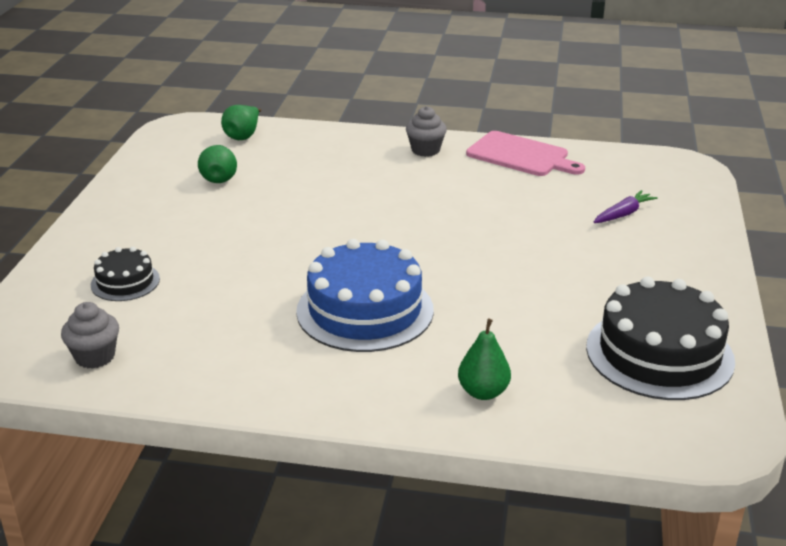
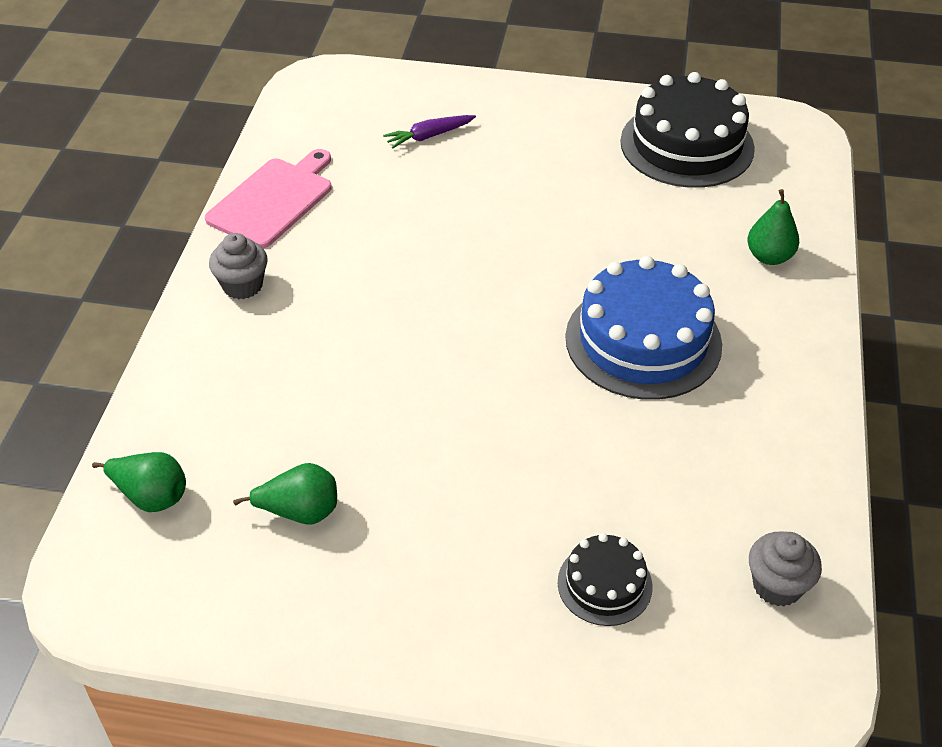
camera: 90 degrees left, 15 degrees up
(623, 214) = (429, 136): purple carrot -> purple carrot turned 75 degrees counterclockwise

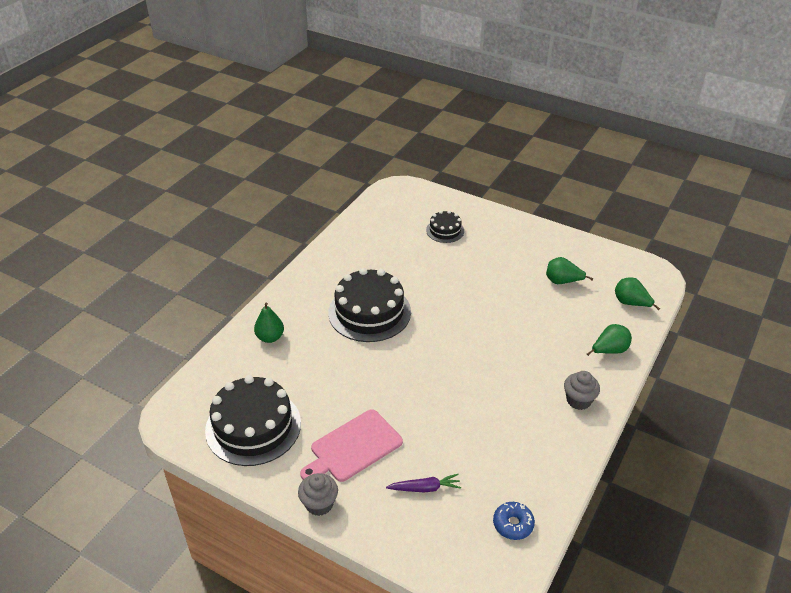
camera: 160 degrees left, 5 degrees down
(195, 381) = (609, 351): none -> green pear
(273, 200) = (551, 461): pink cutting board -> pink cutting board (353, 447)
(309, 128) = (513, 524): none -> blue donut
(643, 341) = (369, 312): blue cake -> black cake
(777, 585) = (380, 216): grey cupcake -> grey cupcake (319, 504)

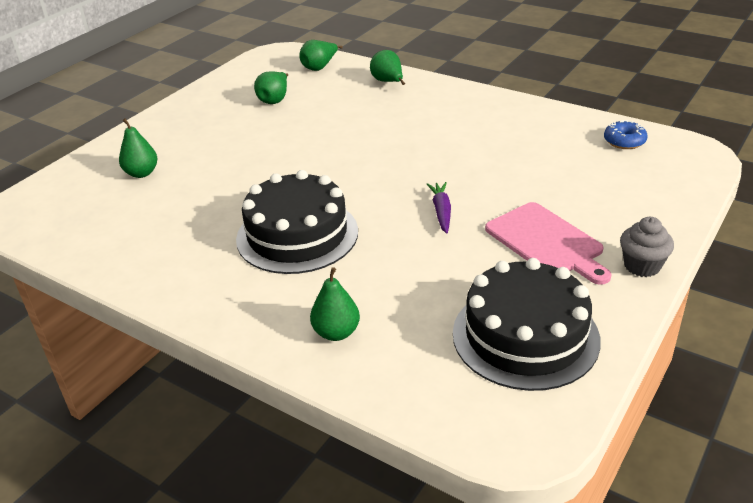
camera: 85 degrees left, 5 degrees down
(425, 488) = (595, 191): purple carrot -> purple carrot (441, 212)
(445, 230) = (142, 173): black cake -> green pear
(578, 400) = (458, 101): grey cupcake -> none

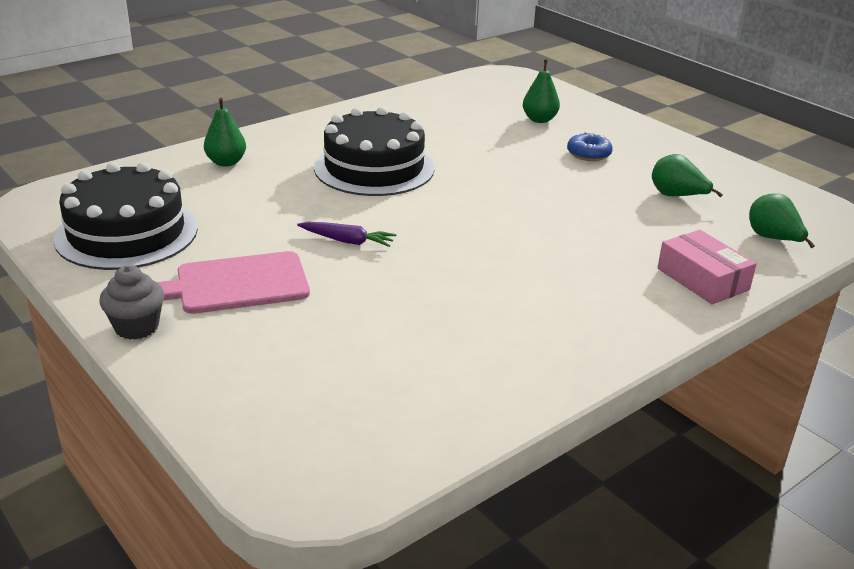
camera: 105 degrees right, 5 degrees down
(388, 82) = (702, 279): green pear -> pink box
(624, 141) = (398, 428): blue donut -> blue donut (588, 154)

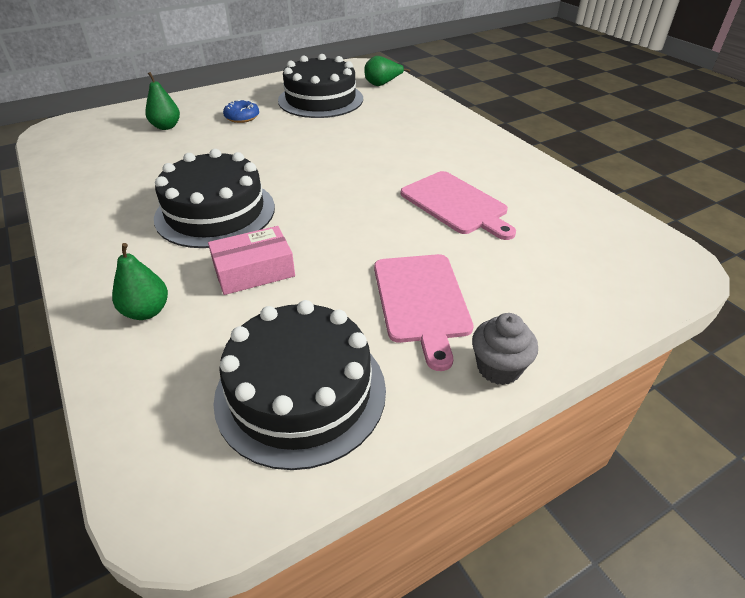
camera: 80 degrees left, 10 degrees up
(347, 241) = (353, 234): purple carrot -> none
(426, 305) = (456, 204): none -> pink cutting board
(677, 196) = (320, 99): green pear -> black cake
(702, 279) = (425, 110): pink box -> pink box (254, 270)

